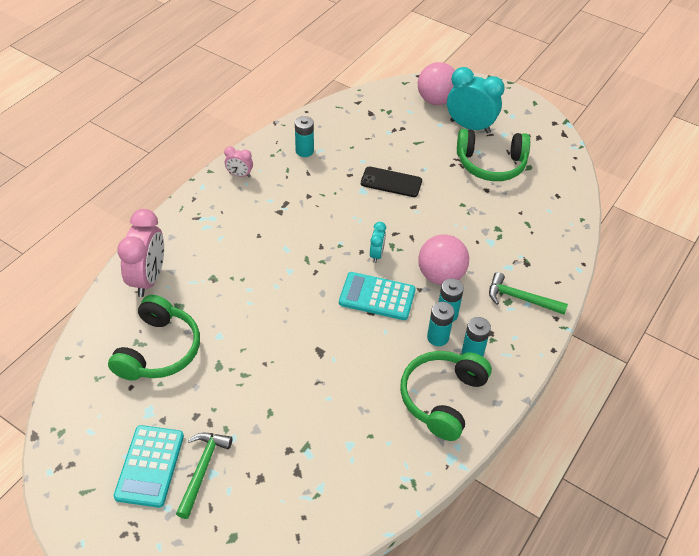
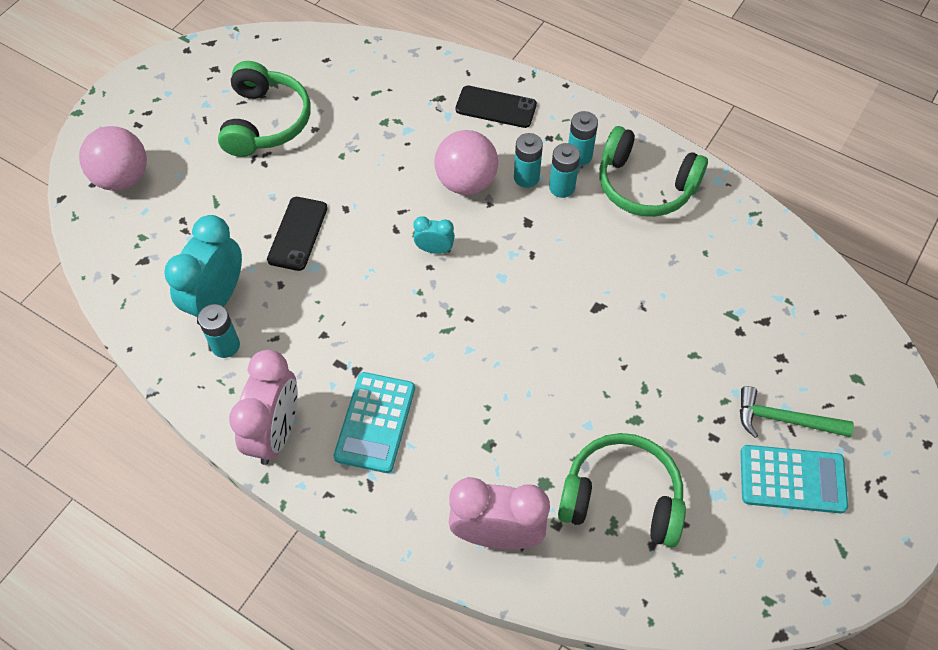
camera: 90 degrees left, 10 degrees up
(239, 175) = (276, 432): pink clock -> pink clock, size x2.03
(377, 297) = (505, 248): turquoise calculator -> turquoise calculator (375, 422)
(470, 126) = (186, 140): turquoise clock -> turquoise clock (217, 299)
(520, 298) = (496, 107): green hammer -> black phone

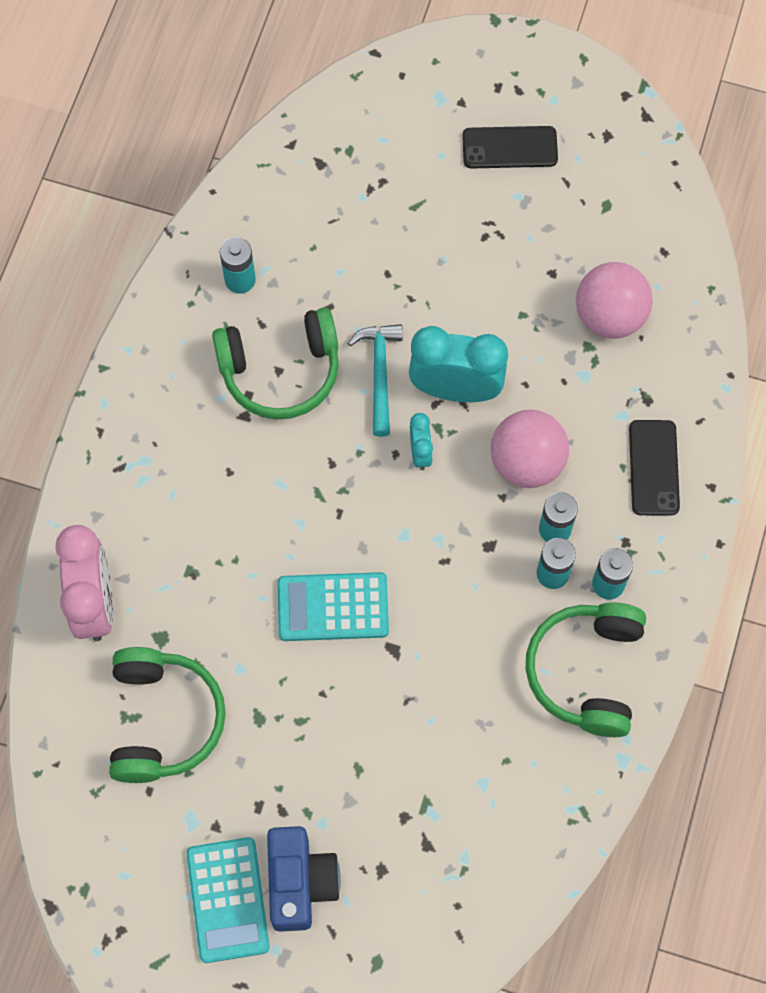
camera: 75 degrees right, 10 degrees up
(122, 178) = (419, 101): pink ball -> pink ball (609, 316)
(217, 299) = (293, 251): turquoise clock -> turquoise clock (455, 389)
(265, 121) = (545, 217): green headphones -> green headphones (280, 371)
(276, 432) = (154, 361): pink clock -> none
(297, 233) = (399, 303): black phone -> black phone (509, 147)
(355, 261) = (379, 374): none -> turquoise hammer
(375, 422) = (189, 452): turquoise calculator -> turquoise calculator (333, 607)
(784, 419) = (300, 882): green hammer -> blue camera

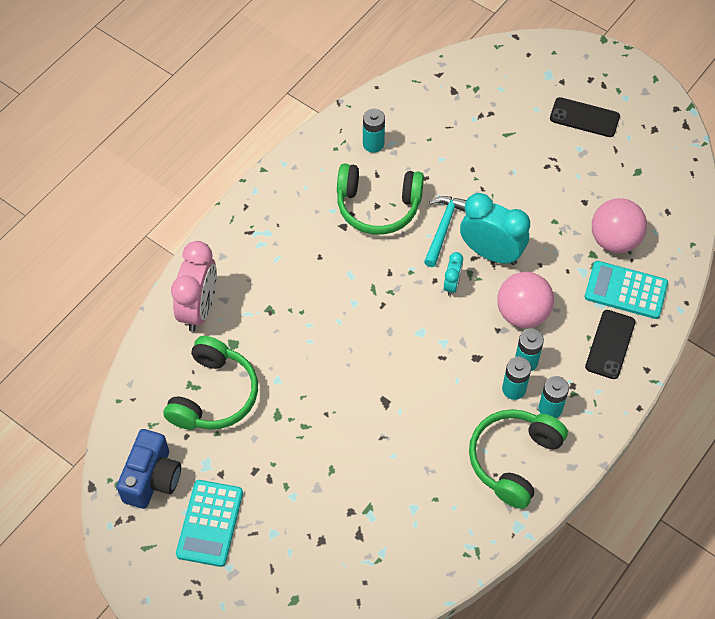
camera: 20 degrees right, 10 degrees down
(300, 882) = (263, 529): blue camera -> blue camera (152, 479)
(333, 607) = (355, 362): turquoise calculator -> turquoise calculator (625, 290)

